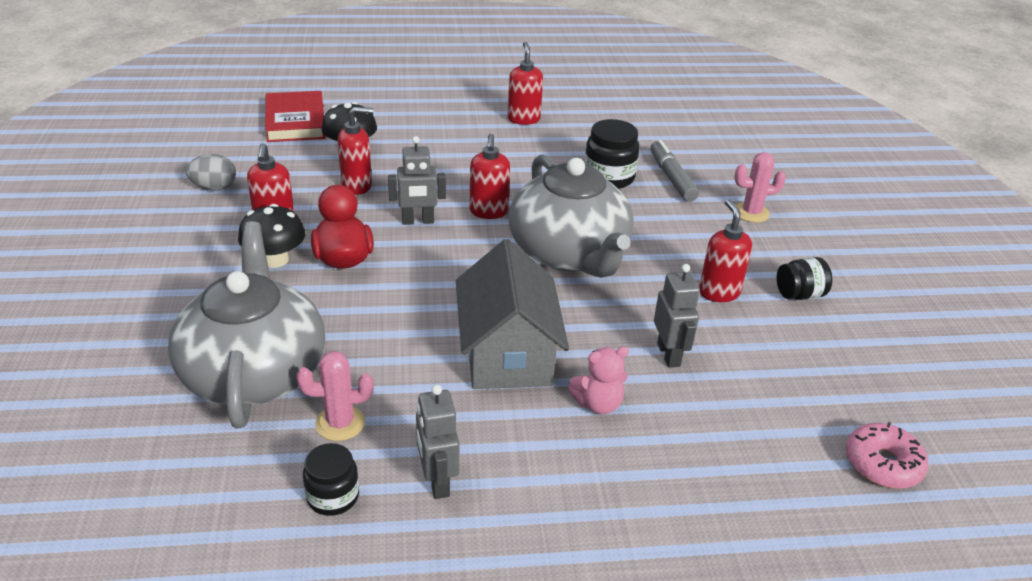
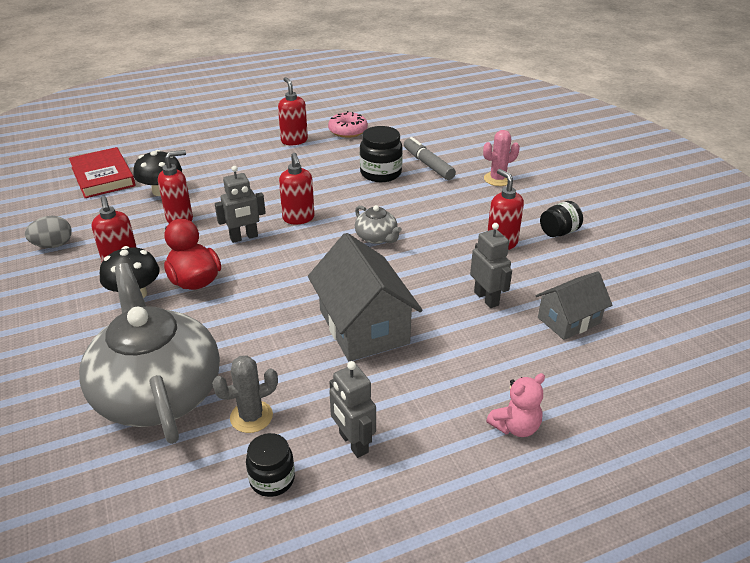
camera: 15 degrees left, 0 degrees up
(340, 423) = (251, 417): pink cactus -> grey cactus
(569, 253) = (377, 237): grey teapot -> grey teapot, size x0.43
(598, 404) = (451, 349): pink teddy bear -> pink teddy bear (515, 427)
(760, 405) = (569, 320): none -> grey house
(882, 464) = (671, 342): pink donut -> pink donut (348, 131)

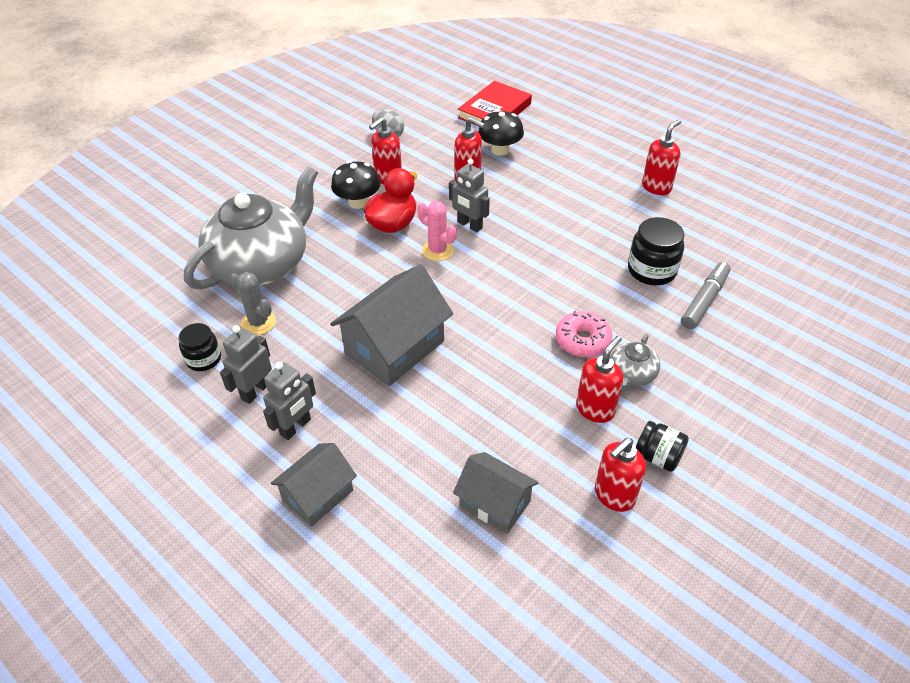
camera: 65 degrees right, 10 degrees up
(298, 218) = (523, 245): red soap dispenser -> red soap dispenser (614, 495)
(348, 131) = (714, 215): pink donut -> pink donut (582, 340)
(377, 237) = (533, 309): grey teapot -> grey teapot (631, 375)
(486, 298) = (489, 423): grey robot -> grey robot (296, 427)
(497, 179) = (727, 369): pink cactus -> pink cactus (437, 251)
(515, 427) = (318, 495): pink teddy bear -> grey house

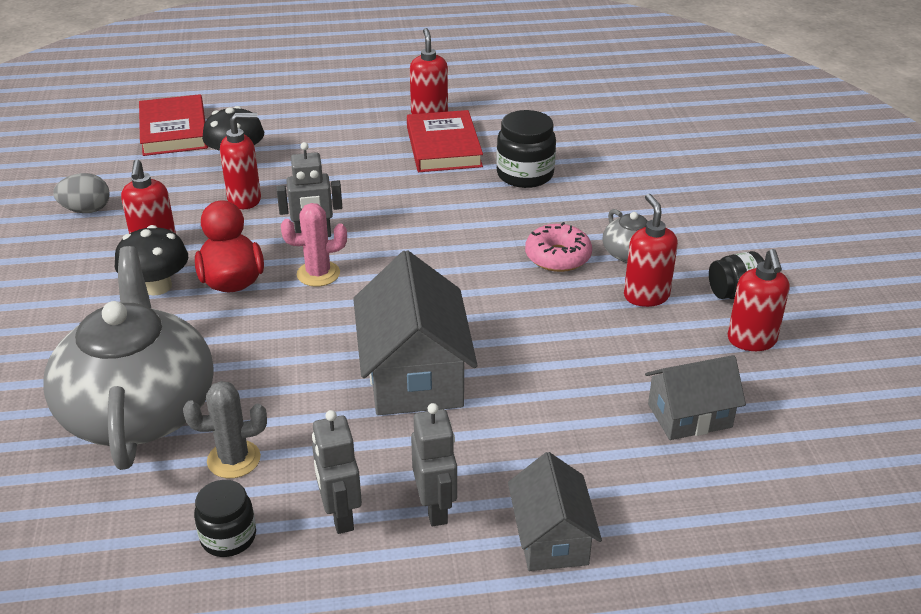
camera: 50 degrees left, 10 degrees down
(630, 216) = (443, 147): none -> red book
(704, 300) = (595, 171): grey marker -> none

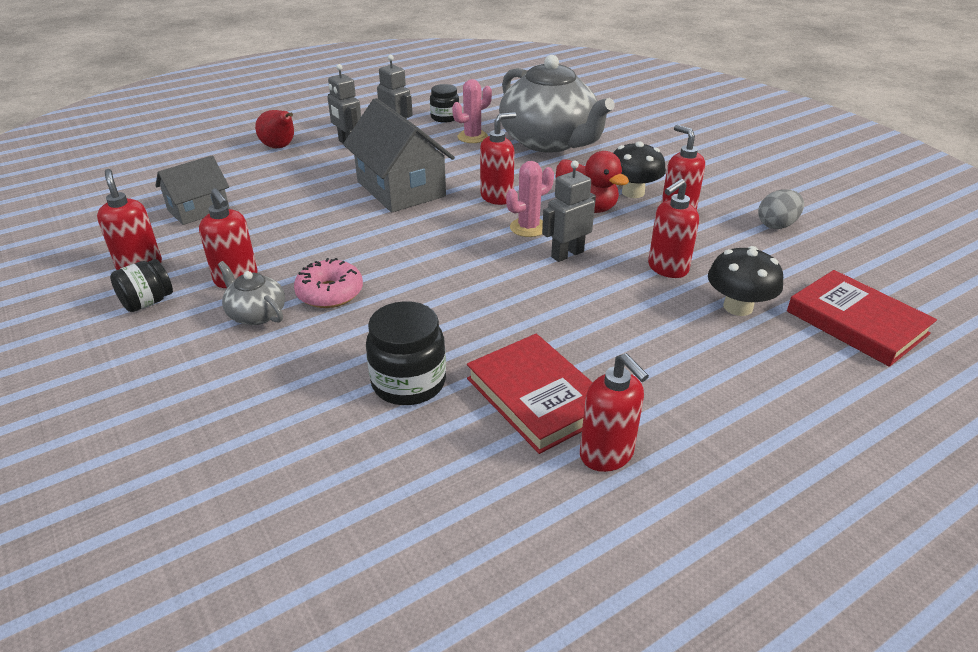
camera: 155 degrees right, 0 degrees up
(234, 459) = (472, 137): grey cactus -> pink cactus
(311, 325) = (497, 197): none -> red soap dispenser
(551, 538) = (280, 147): grey house -> red pear

